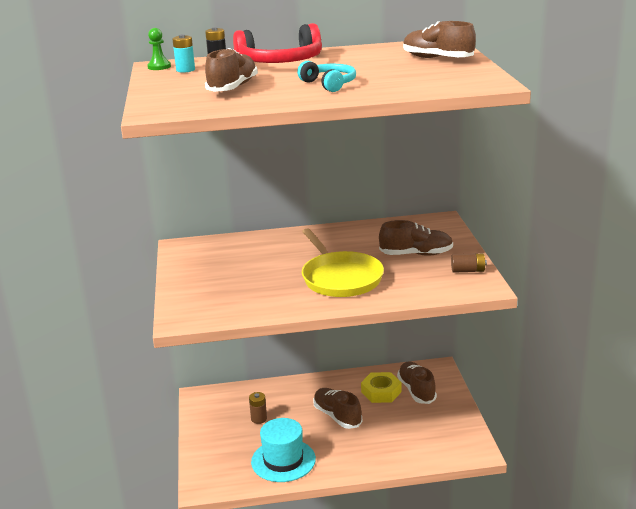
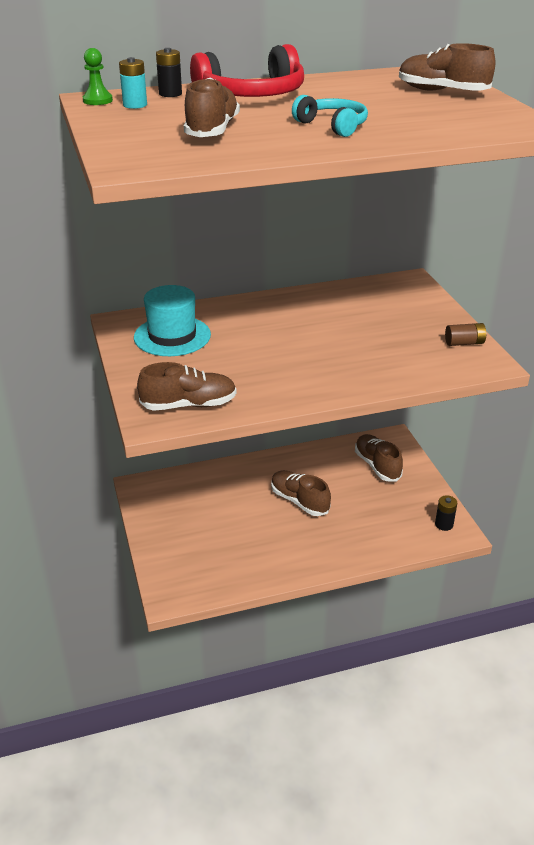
camera: 10 degrees left, 10 degrees up
(259, 419) = (213, 510): brown battery -> none
(283, 460) = (253, 558): turquoise hat -> turquoise hat (172, 336)
(340, 278) = (324, 358): yellow pan -> none
(381, 392) = (340, 469): yellow nut -> none
(416, 254) = (399, 324): brown shoe -> brown shoe (189, 405)
(465, 443) = (444, 524): none -> black battery

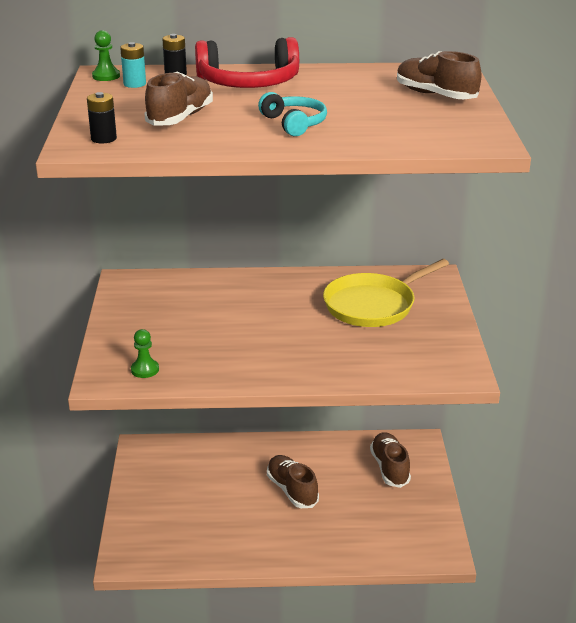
camera: 15 degrees right, 5 degrees down
(172, 336) = (165, 301): turquoise hat -> none
(189, 405) = (145, 370): brown shoe -> green pawn
(372, 313) = (373, 305): none -> yellow pan
(444, 524) = (433, 542): black battery -> black battery (103, 138)
(464, 343) = (450, 349): brown battery -> none

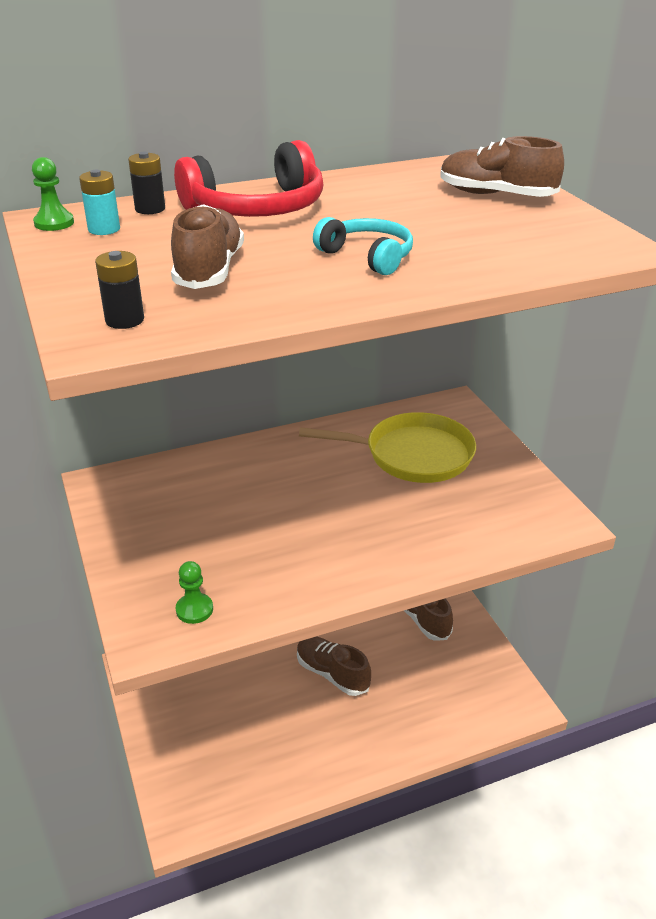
camera: 20 degrees left, 5 degrees up
(373, 305) = (413, 455): yellow pan -> yellow pan turned 120 degrees counterclockwise

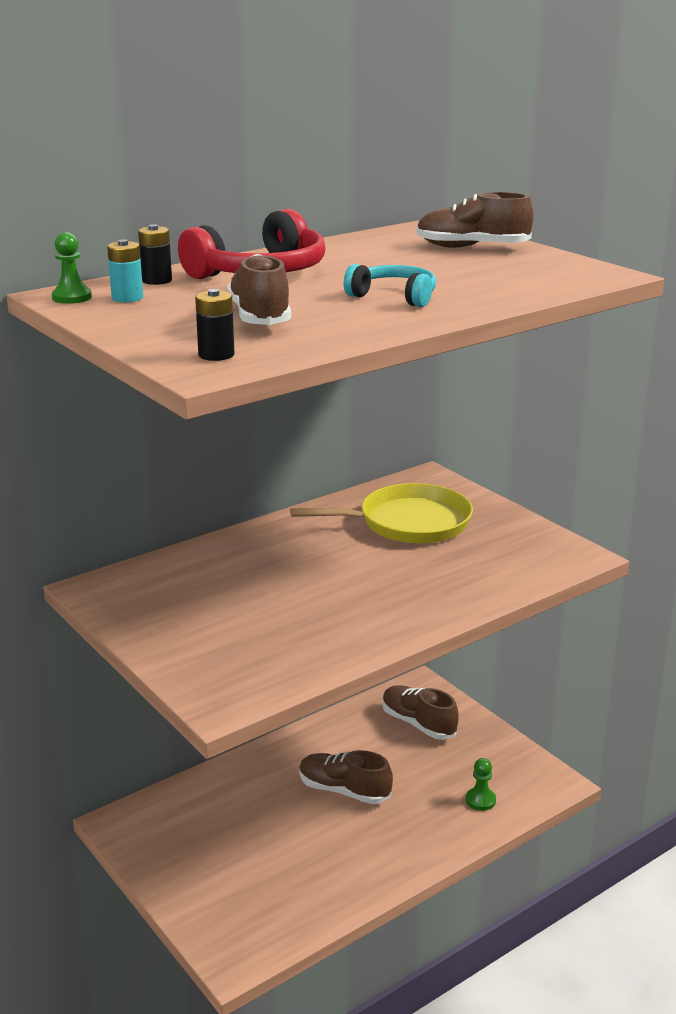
camera: 15 degrees left, 10 degrees down
(194, 609) = (256, 674): green pawn -> green pawn (480, 800)

